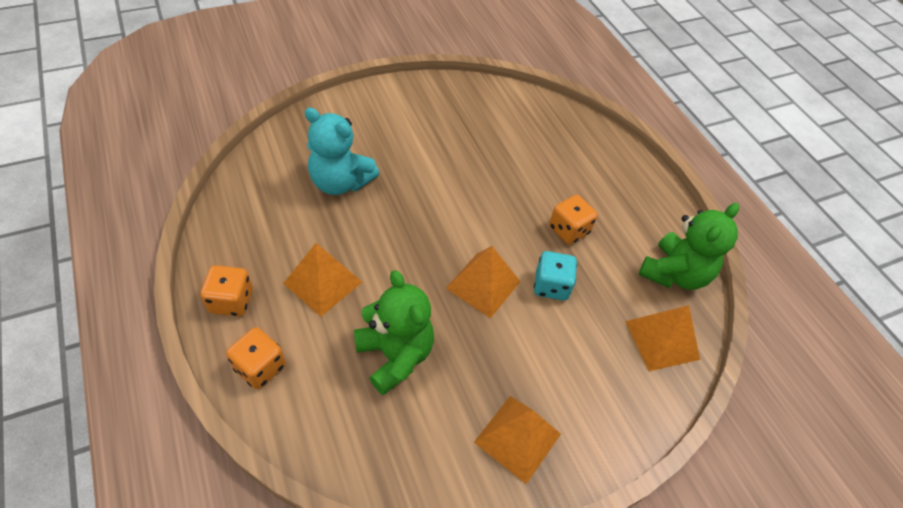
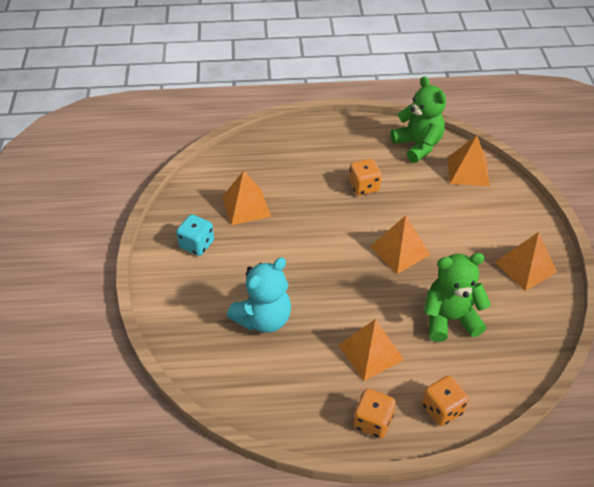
camera: 65 degrees left, 5 degrees down
(484, 135) = (246, 206): none -> orange pyramid
(551, 286) = (411, 212): turquoise dice -> turquoise dice (197, 244)

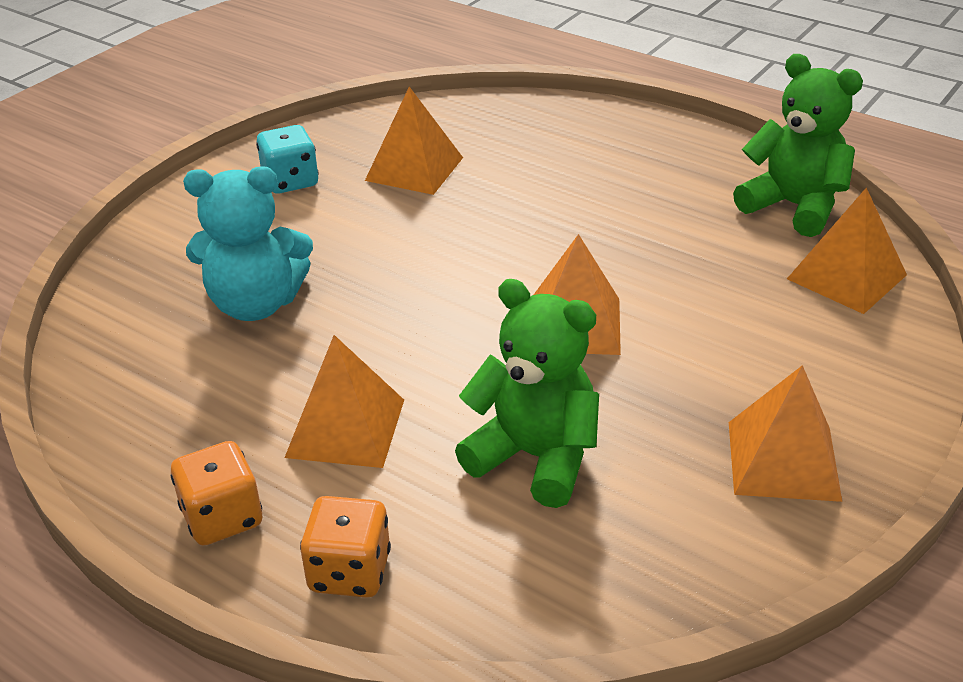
camera: 40 degrees right, 10 degrees down
(364, 186) = (625, 220): orange dice -> none
(418, 145) = (793, 206): green teddy bear -> green teddy bear turned 60 degrees counterclockwise

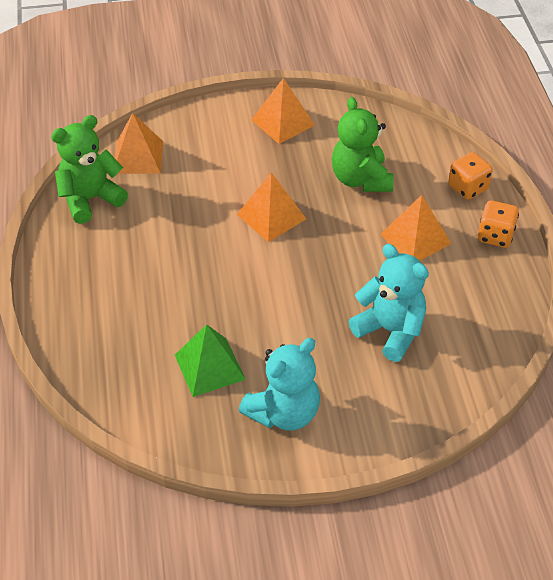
camera: 135 degrees left, 10 degrees up
(290, 181) = (284, 413): turquoise dice -> turquoise teddy bear
(414, 168) = (209, 367): orange pyramid -> green pyramid
(793, 206) = (90, 199): green teddy bear -> green teddy bear turned 60 degrees clockwise

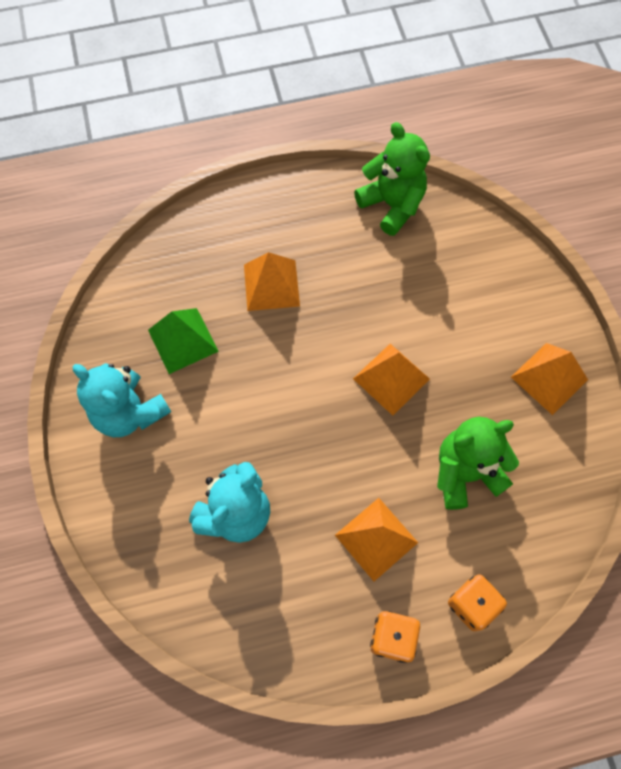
camera: 85 degrees right, 20 degrees up
(138, 157) = (462, 238): orange pyramid -> orange pyramid (271, 285)

